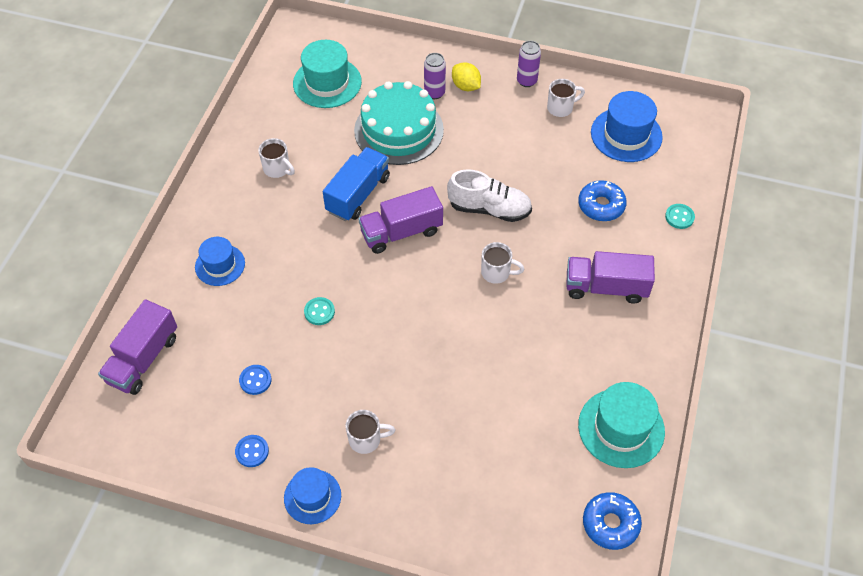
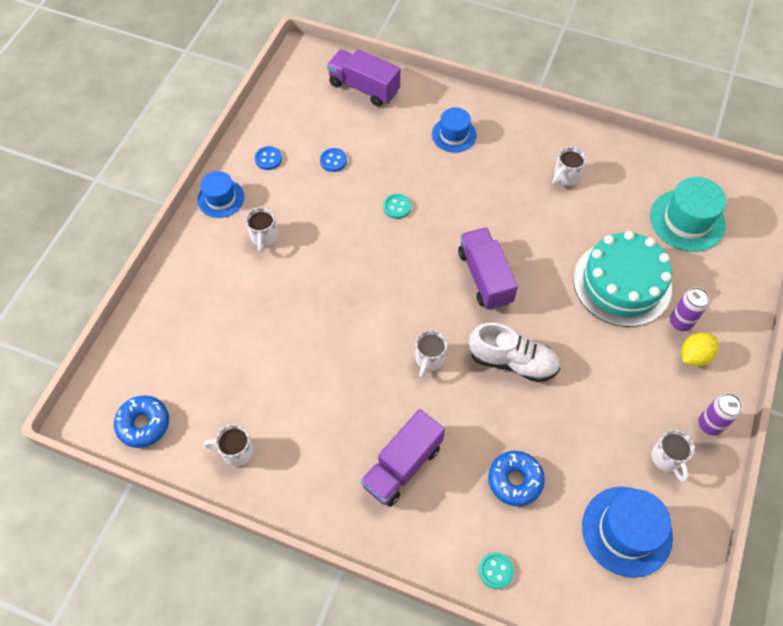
camera: 95 degrees right, 5 degrees up
(358, 194) = (533, 242): blue truck -> none
(489, 209) = (512, 361): white shoe -> white shoe turned 90 degrees counterclockwise
(605, 287) = (402, 466): purple truck -> purple truck turned 150 degrees counterclockwise
(621, 428) = (236, 451): turquoise hat -> white mug

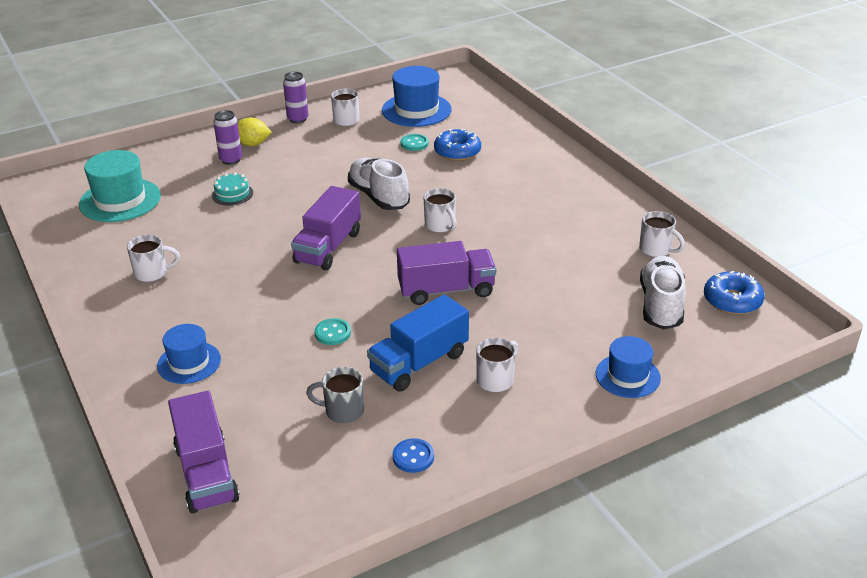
camera: 140 degrees left, 25 degrees down
(196, 381) = (661, 305): none -> white shoe
(221, 198) = (510, 445): blue hat -> blue hat (627, 376)
(322, 219) = (419, 363): none -> blue truck
(333, 161) = (342, 411): blue button -> grey mug
(402, 466) = (528, 189): purple truck -> purple truck (446, 290)
(429, 359) = (440, 226): white mug -> white mug turned 90 degrees clockwise
(496, 571) = (518, 130): turquoise button -> turquoise button (414, 143)
(622, 283) = (232, 194): turquoise cake -> turquoise cake, size x0.41

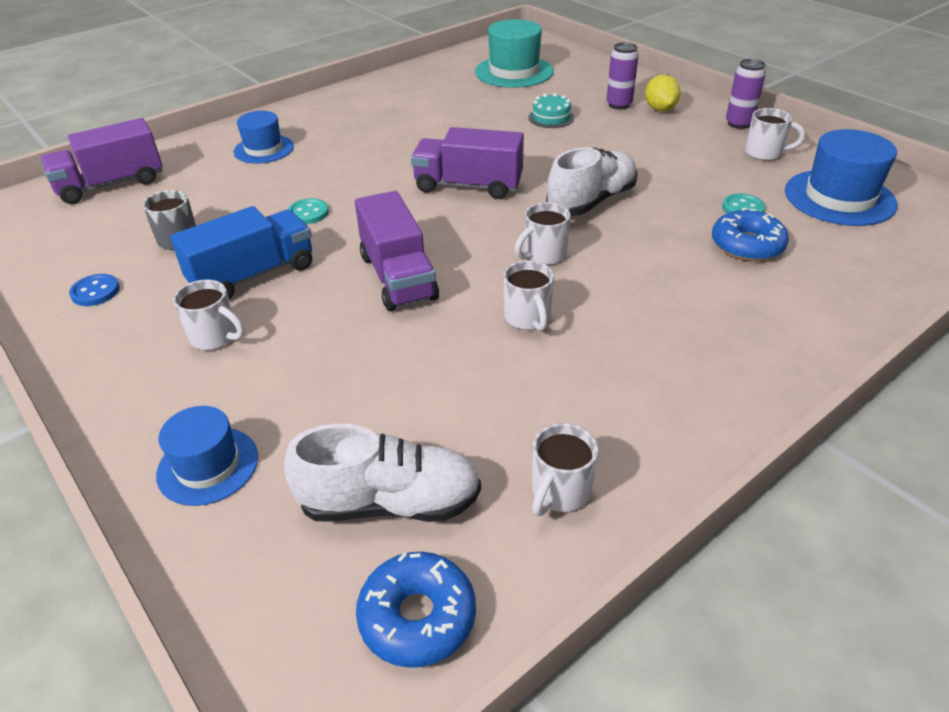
camera: 80 degrees right, 5 degrees up
(152, 273) = (399, 108): white mug -> white mug (528, 318)
(419, 363) = (253, 275): blue truck -> blue truck turned 105 degrees clockwise

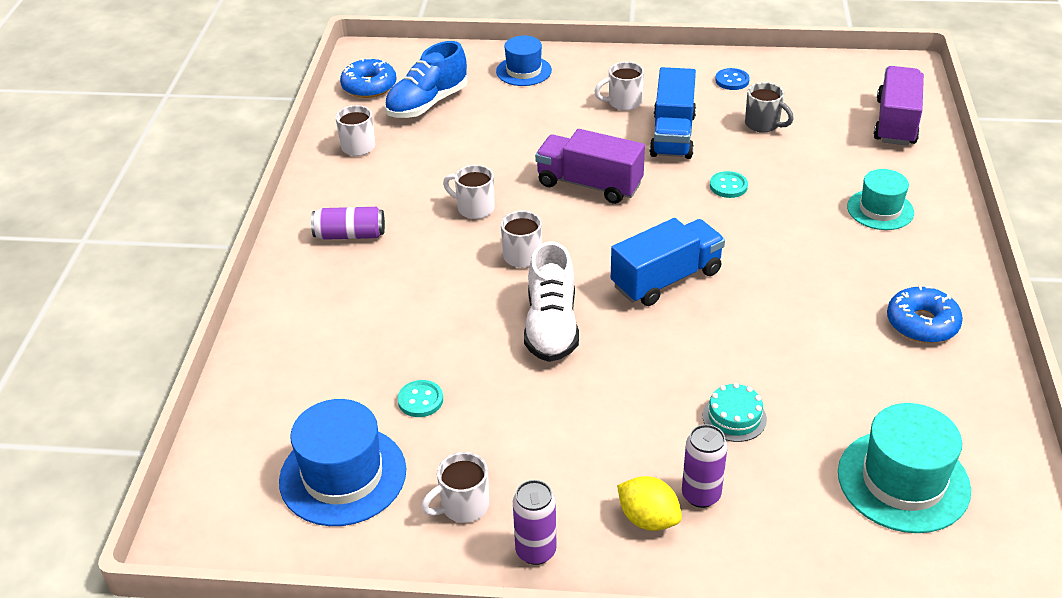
camera: 135 degrees right, 0 degrees up
(264, 149) = (880, 210): blue hat -> turquoise hat
(390, 502) = (427, 103): white shoe -> blue shoe
(468, 186) = (666, 279): purple truck -> blue truck
(685, 366) = (350, 235): none -> purple can
(747, 245) = (384, 357): blue donut -> blue donut (922, 323)

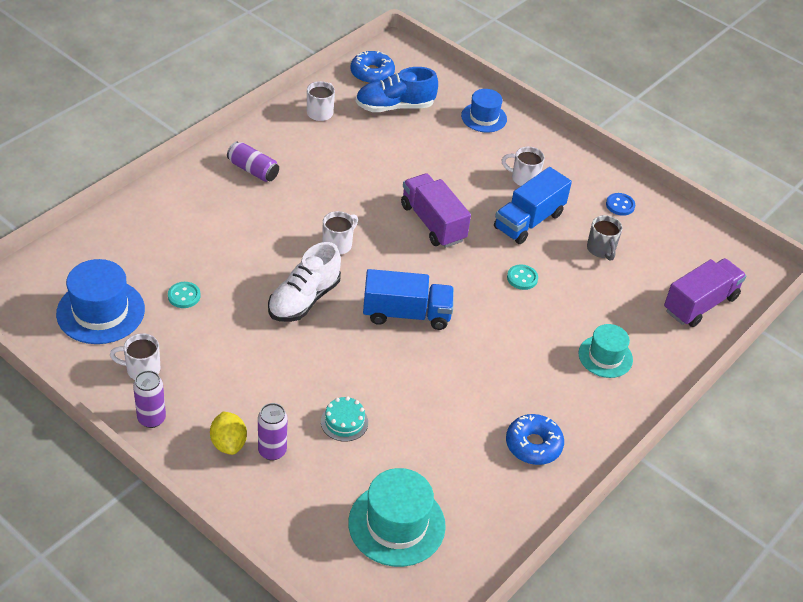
camera: 30 degrees right, 5 degrees up
(474, 208) = (343, 196): white mug -> none

